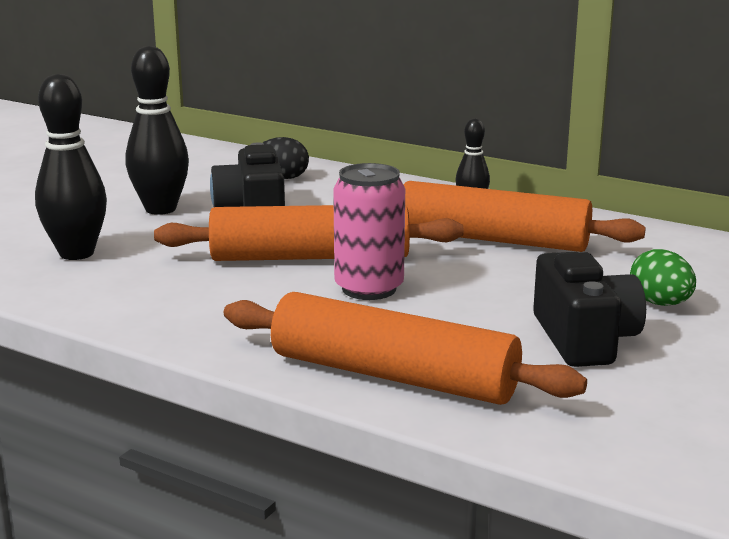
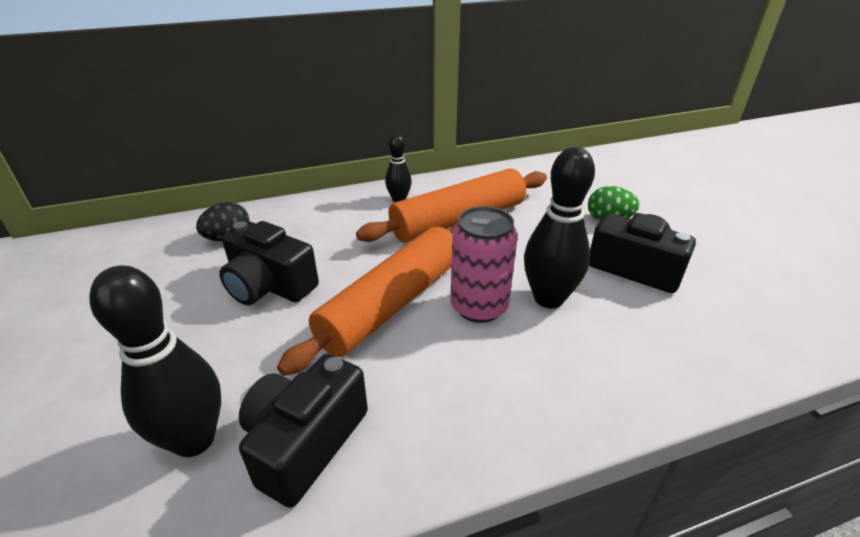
camera: 50 degrees left, 15 degrees up
(120, 283) = (305, 442): none -> black camera
(160, 209) = (182, 329): black bowling pin -> black bowling pin (548, 298)
(393, 376) = (634, 373): orange rolling pin -> none

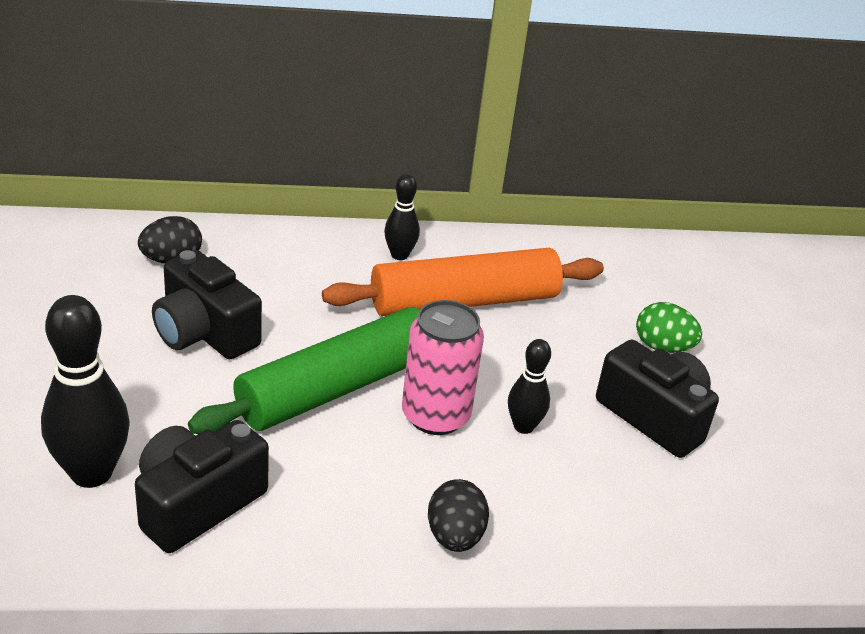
camera: 10 degrees right, 0 degrees up
(392, 303) = (336, 387): orange rolling pin -> green rolling pin
(546, 407) = (454, 536): none -> black egg
(548, 298) = (523, 426): black bowling pin -> black bowling pin, size x0.56

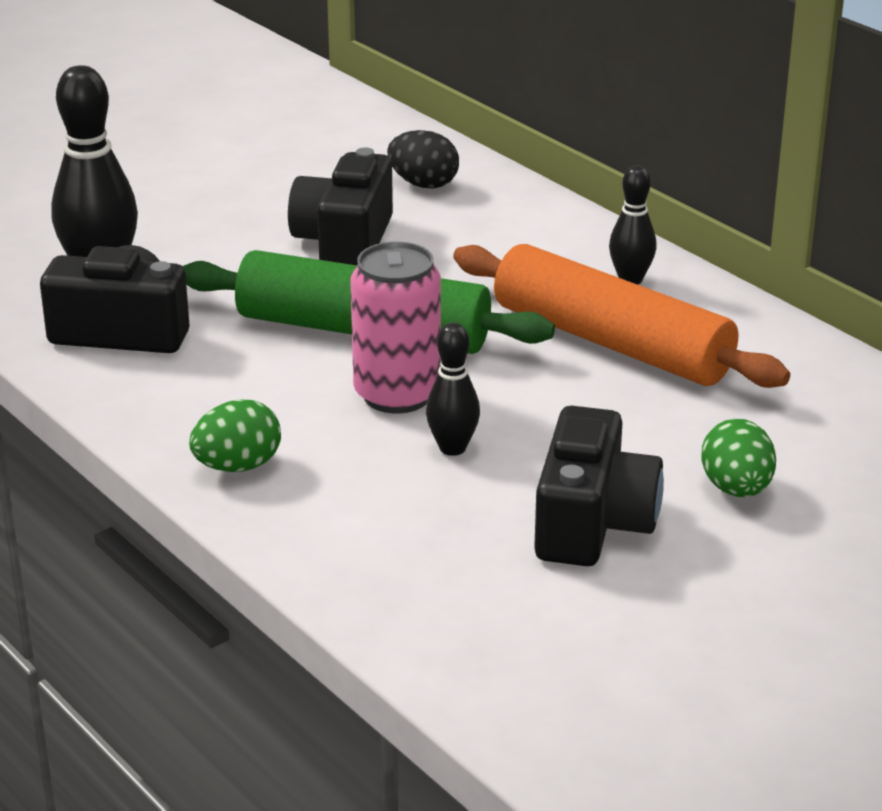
camera: 60 degrees right, 5 degrees down
(454, 536) = (238, 466): black egg -> green egg

